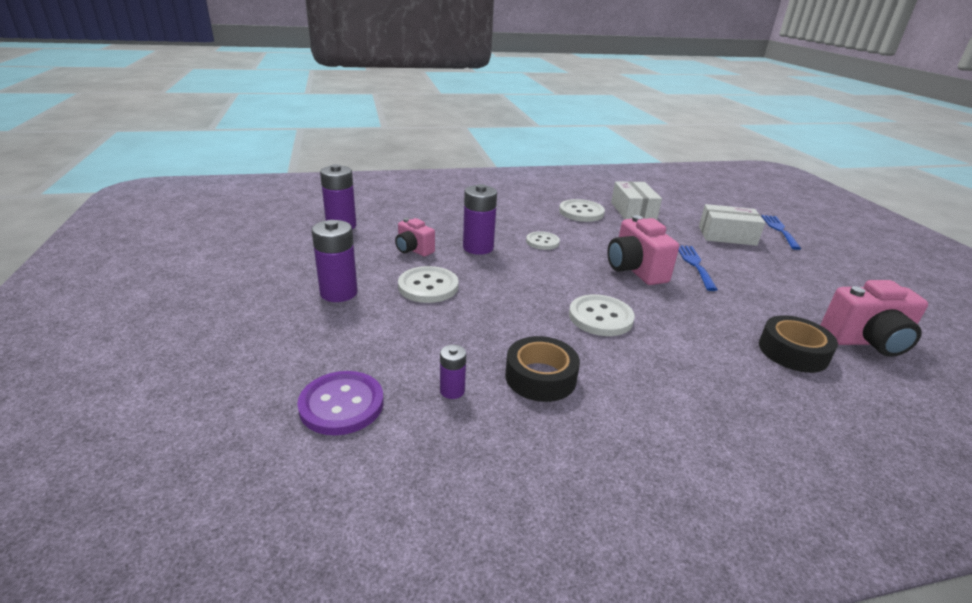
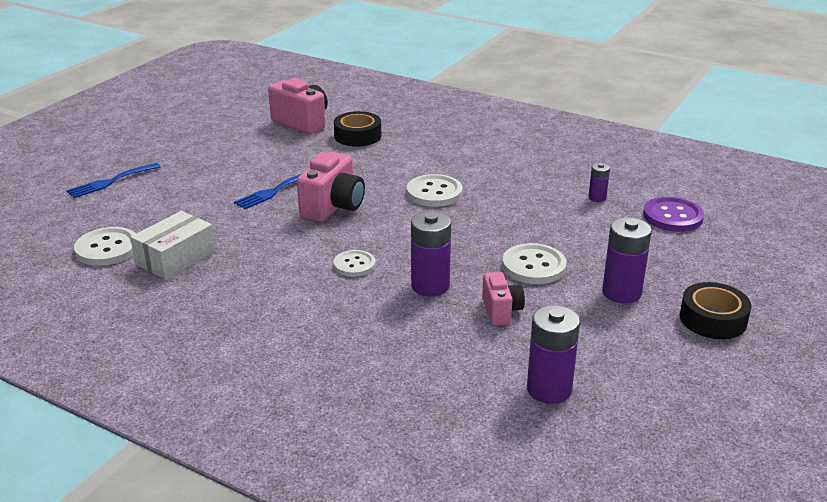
camera: 135 degrees left, 0 degrees up
(540, 377) = (533, 183): black tape -> black tape (713, 319)
(581, 212) = (233, 282): white button -> white button (107, 248)
(727, 236) = (172, 197): white box -> none

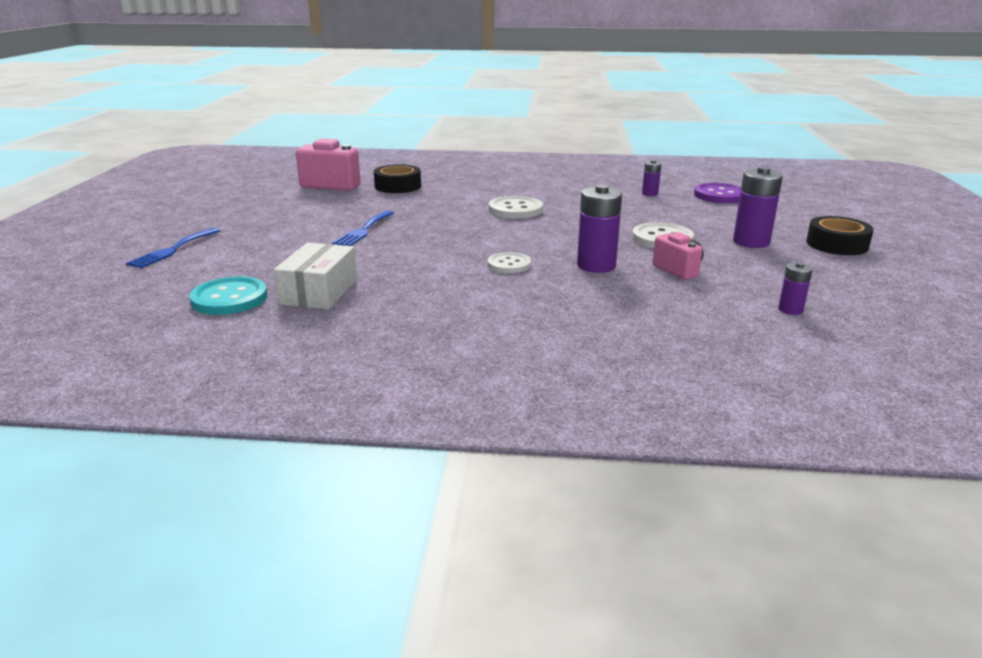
camera: 25 degrees left, 5 degrees down
(107, 248) = (229, 298): white button -> turquoise button
(333, 207) = (436, 232): pink camera -> none
(549, 389) = (790, 310): purple battery -> purple battery, size x0.54

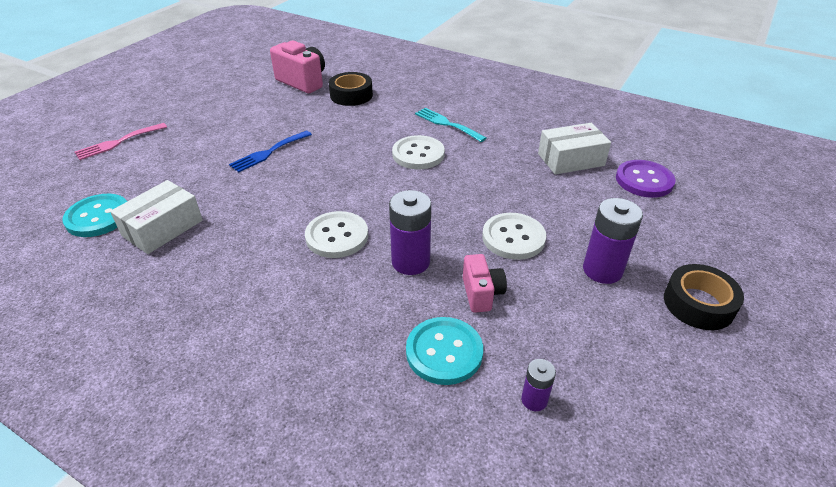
camera: 25 degrees right, 15 degrees up
(172, 250) = (118, 142): blue fork -> pink fork
(509, 264) = (337, 236): white button -> white button, size x1.51
(516, 190) = (447, 124): none -> turquoise fork
(650, 194) = (571, 160): purple battery -> white box
(692, 303) = (444, 352): none -> turquoise button

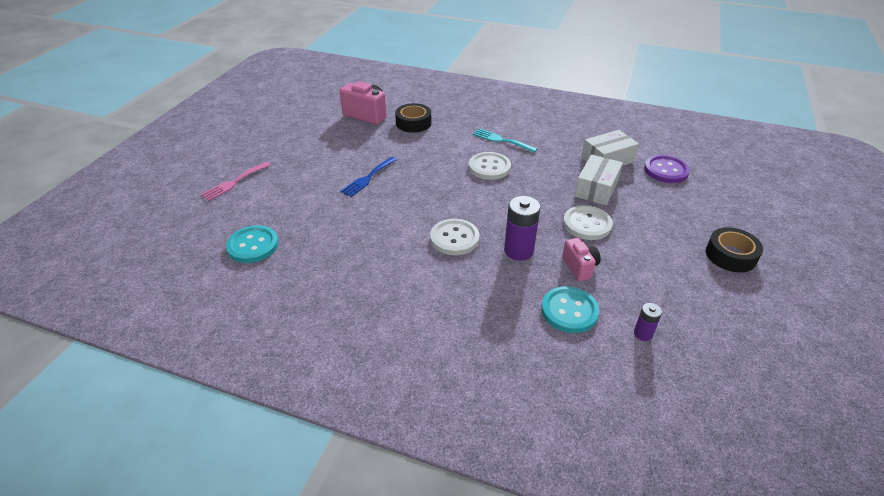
camera: 10 degrees left, 0 degrees up
(162, 228) = (312, 248): white box -> white box (596, 188)
(602, 270) = (658, 240): purple battery -> none

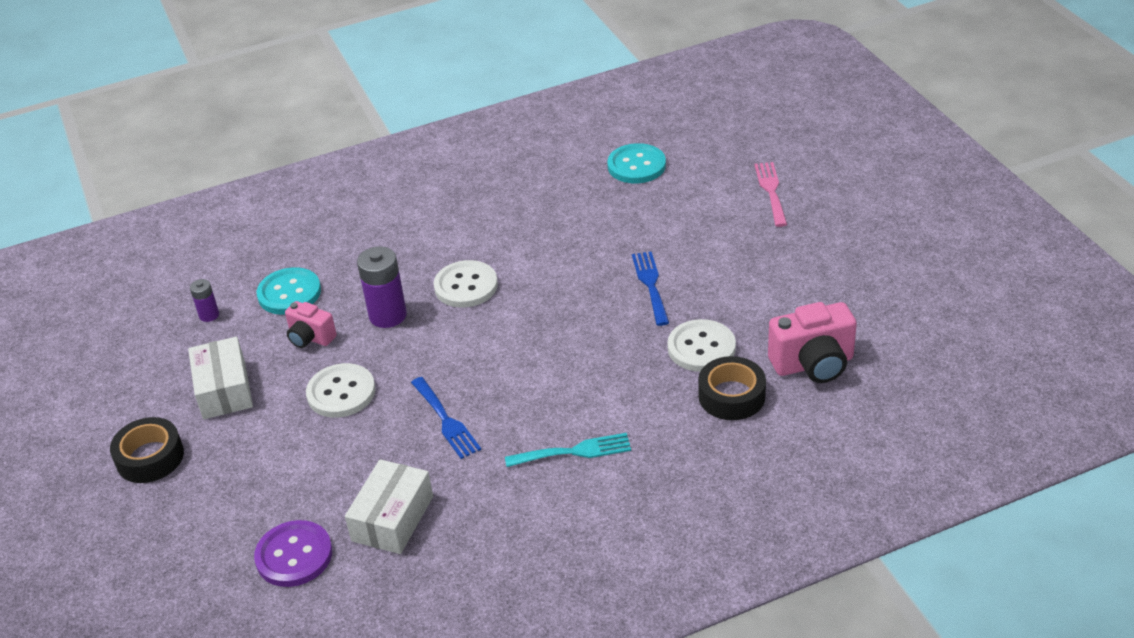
camera: 140 degrees right, 0 degrees up
(489, 167) = (535, 394): white button -> white button (701, 348)
(544, 180) = (446, 421): none -> blue fork
(596, 188) = (369, 453): white box -> white box (224, 390)

